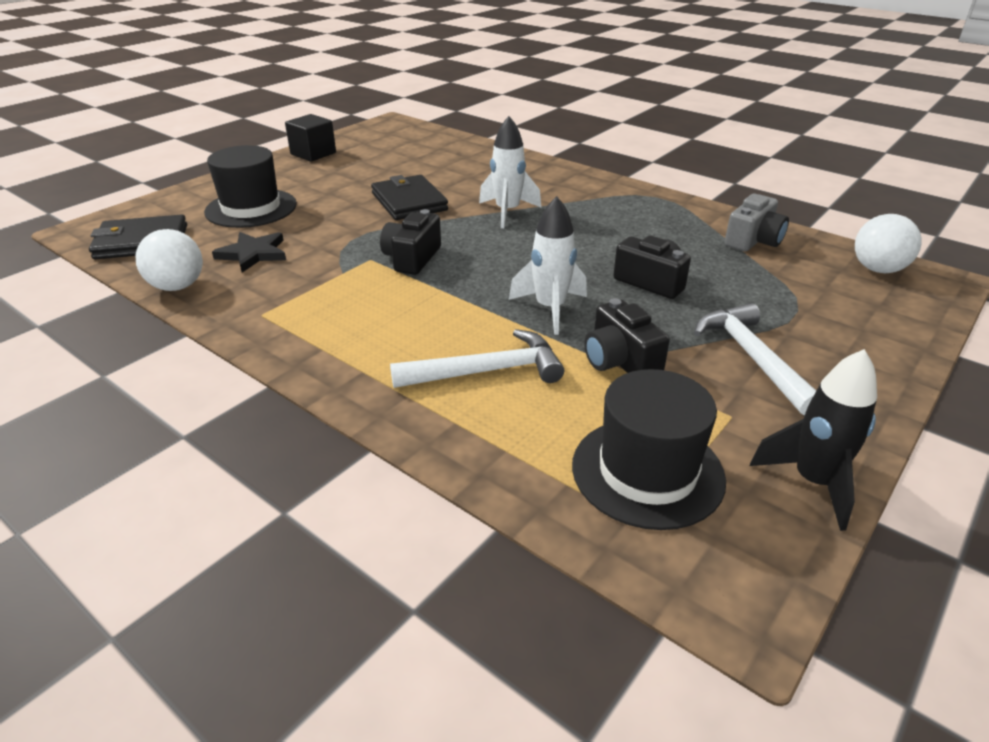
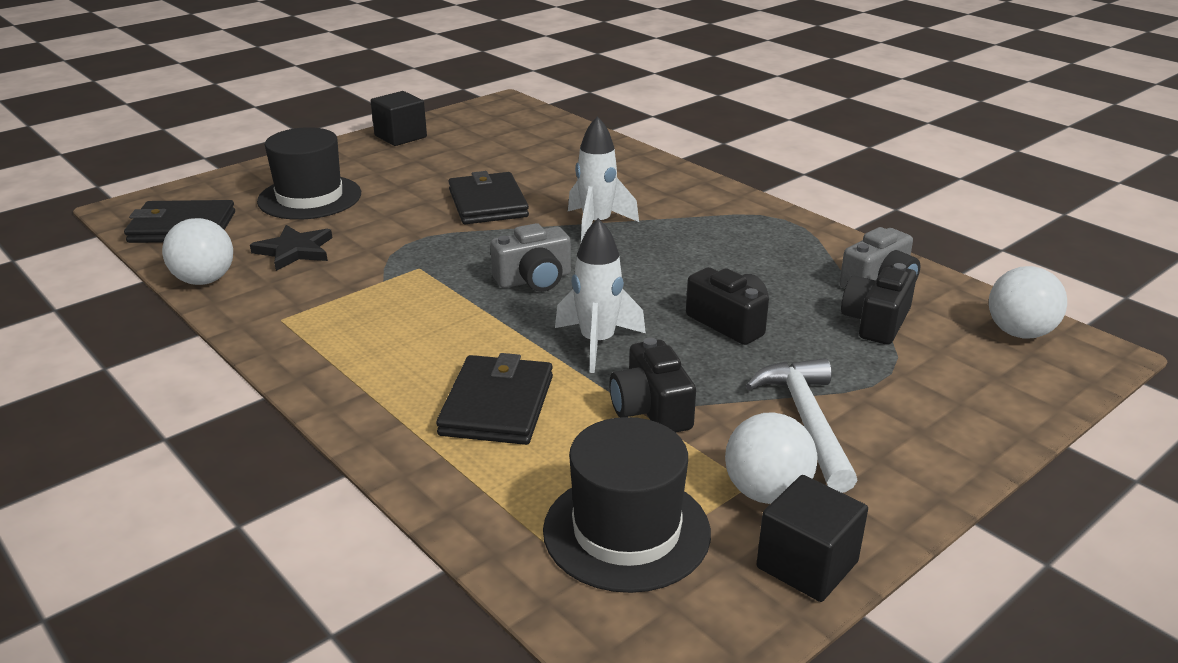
camera: 10 degrees right, 5 degrees down
(412, 258) = (465, 271): black camera -> black camera (876, 322)
(474, 261) = (534, 279): none -> grey camera
(486, 371) = (497, 405): white hammer -> black wallet
(749, 422) = (766, 492): none -> white ball
(813, 482) = (807, 565): black rocket -> black cube

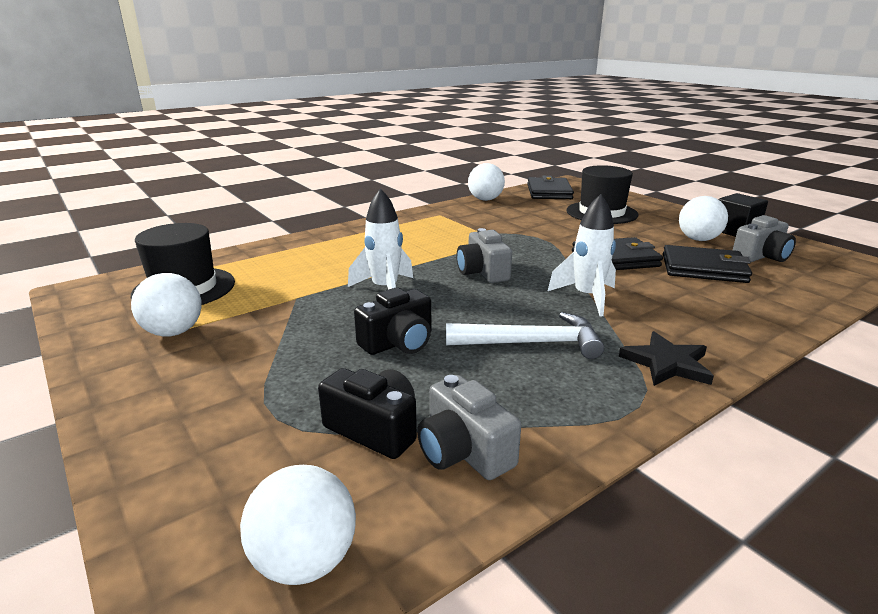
camera: 95 degrees right, 5 degrees down
(295, 250) = (523, 213): black star -> black star (667, 363)
(426, 157) = (698, 239): none -> white ball
(479, 137) = (761, 256): none -> grey camera
(497, 405) = (326, 260): black wallet -> black wallet (704, 268)
(651, 409) = (293, 302): black camera -> none
(807, 422) = (235, 359): white hammer -> white hammer (531, 343)
(807, 565) = (97, 337): black cube -> none

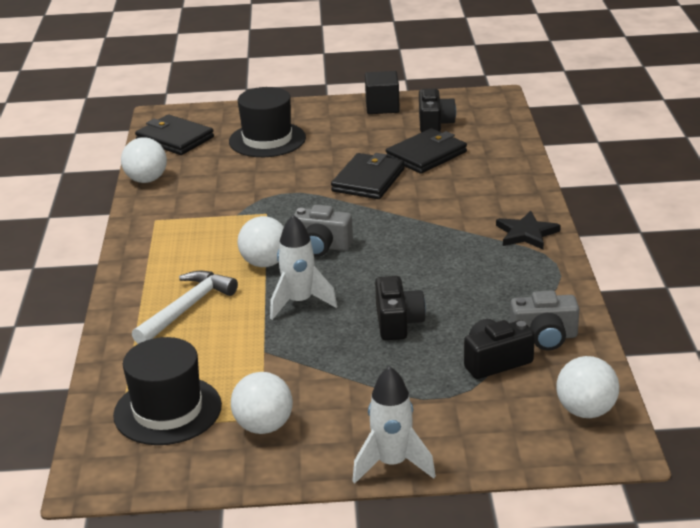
camera: 55 degrees left, 5 degrees up
(531, 343) = (454, 270): white hammer -> white hammer (186, 309)
(587, 297) = (416, 221): white rocket -> white rocket (392, 464)
(698, 239) = (377, 129): white ball -> white ball (265, 263)
(761, 256) = (434, 123): grey camera -> black camera

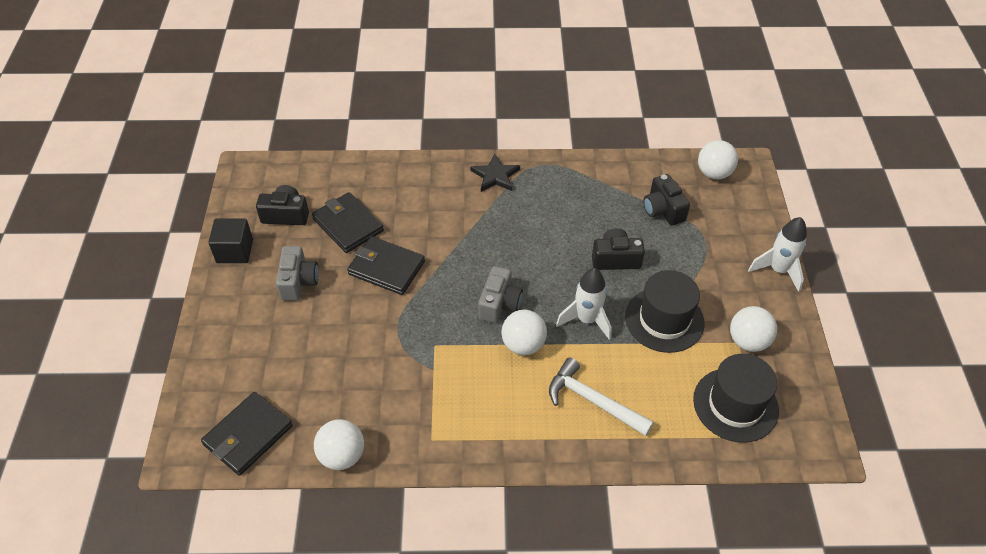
camera: 90 degrees left, 20 degrees up
(267, 140) = (278, 347): black hat -> black hat (664, 320)
(544, 337) = (633, 182): grey camera -> grey camera (298, 281)

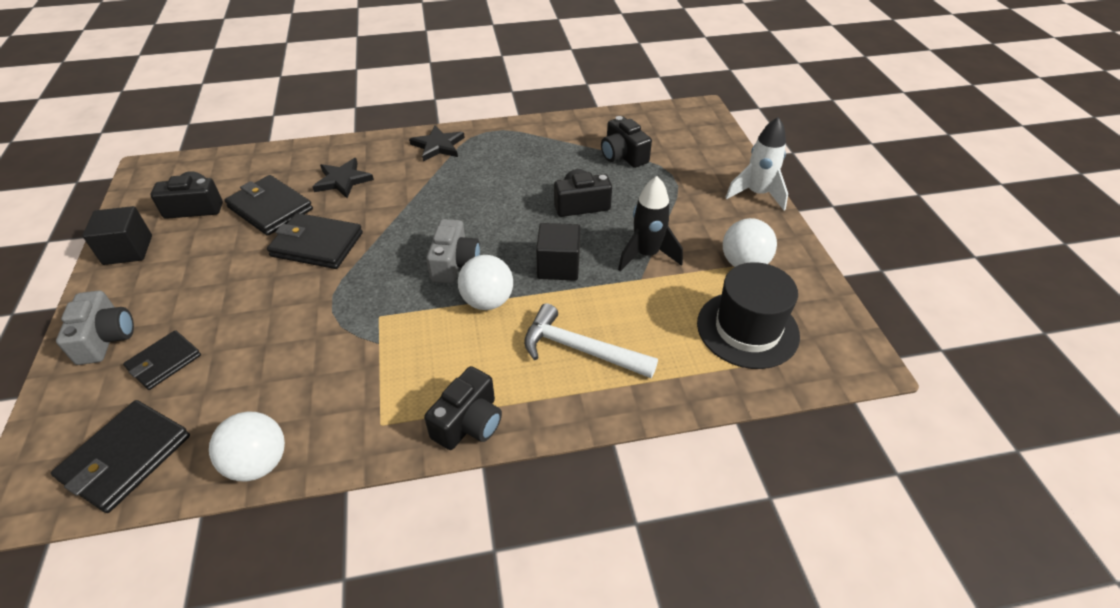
camera: 10 degrees left, 5 degrees down
(270, 360) = (164, 362): none -> black wallet
(298, 281) = (207, 271): grey camera -> grey camera (106, 338)
(409, 203) = (343, 180): none -> black star
(498, 449) = (469, 423): none -> black camera
(586, 320) = (558, 266): white rocket -> black cube
(664, 320) = (646, 255): black hat -> black rocket
(714, 173) = (668, 120): white ball -> none

